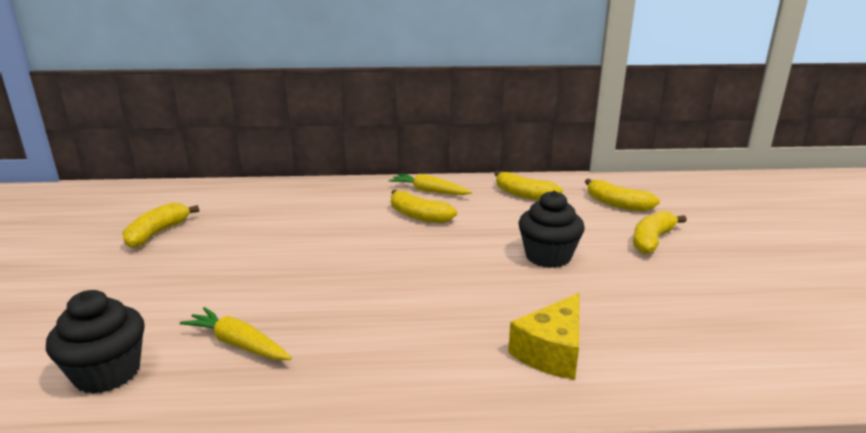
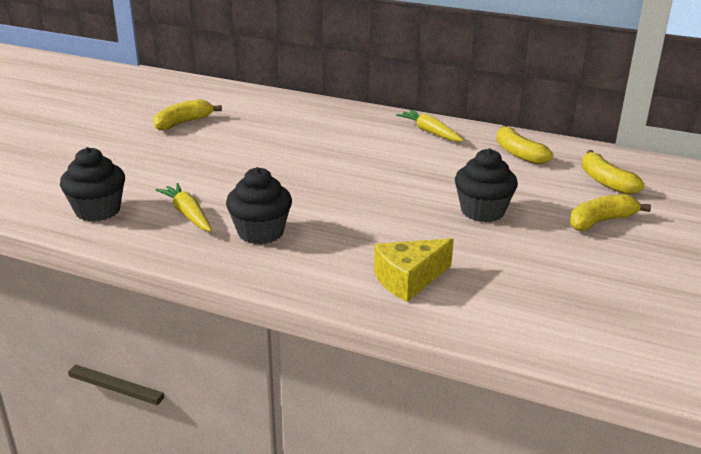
camera: 25 degrees right, 5 degrees up
(346, 342) = (260, 232): none -> black cupcake
(418, 216) = (400, 152): yellow banana -> none

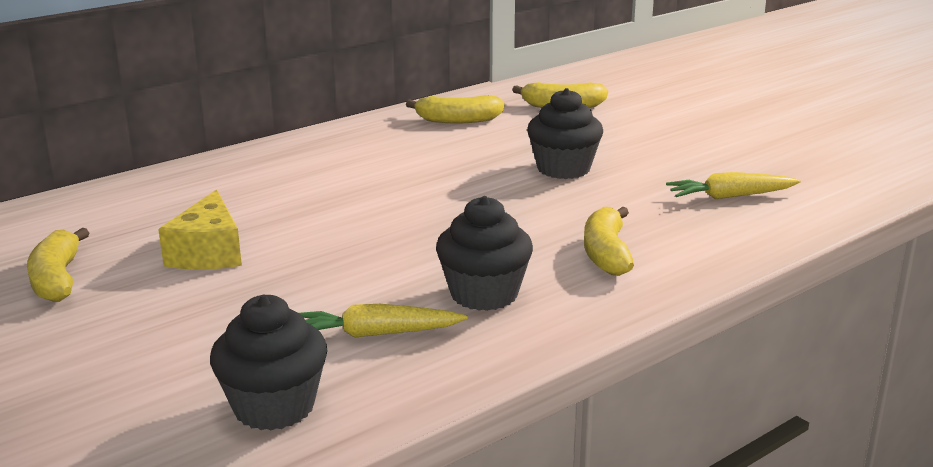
camera: 60 degrees left, 5 degrees down
(408, 279) = (671, 238): yellow cheese -> yellow cheese (208, 253)
(430, 132) = (345, 142): yellow carrot -> yellow carrot (730, 196)
(601, 221) = (635, 130): yellow banana -> yellow banana (606, 254)

